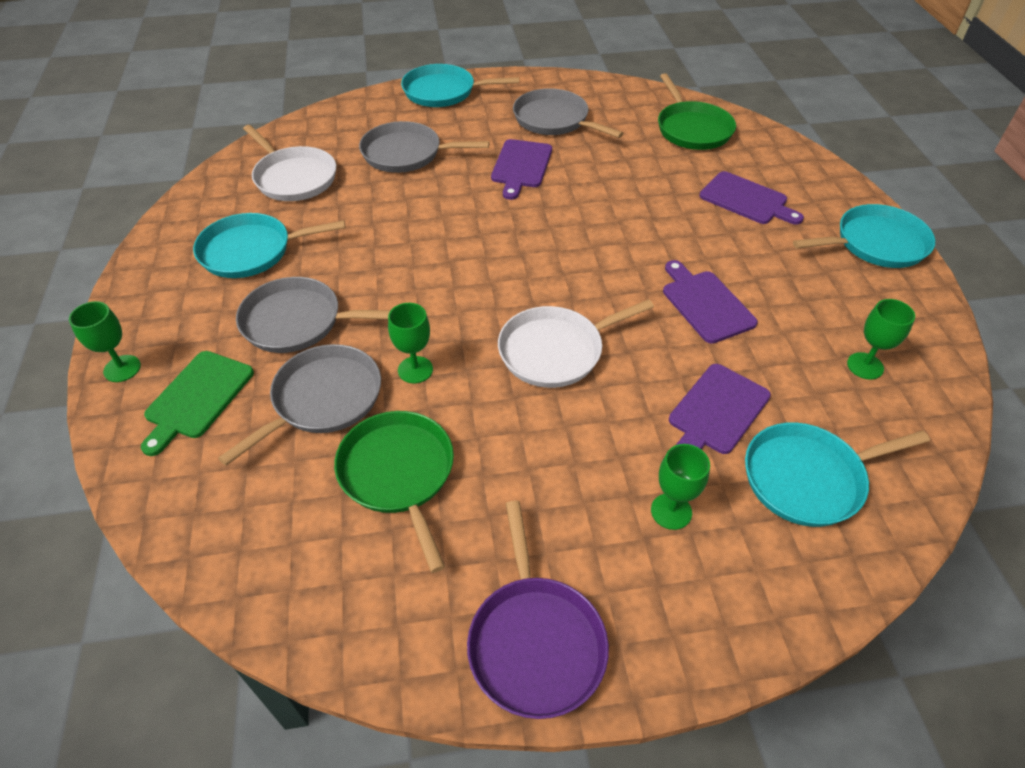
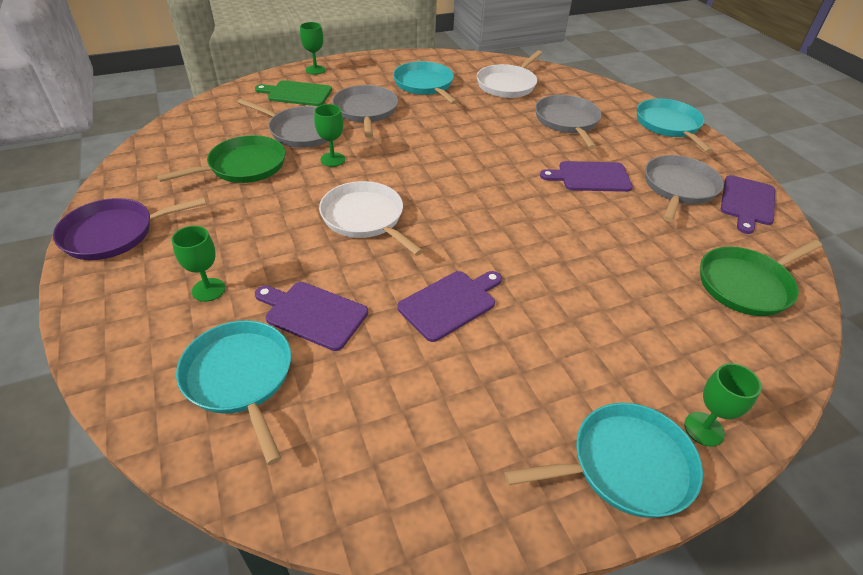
camera: 75 degrees right, 5 degrees down
(746, 200) = (639, 334): purple cutting board -> purple cutting board (747, 202)
(865, 366) = (394, 435): green goblet -> green goblet (704, 429)
(876, 243) = (625, 465): turquoise pan -> turquoise pan turned 75 degrees counterclockwise

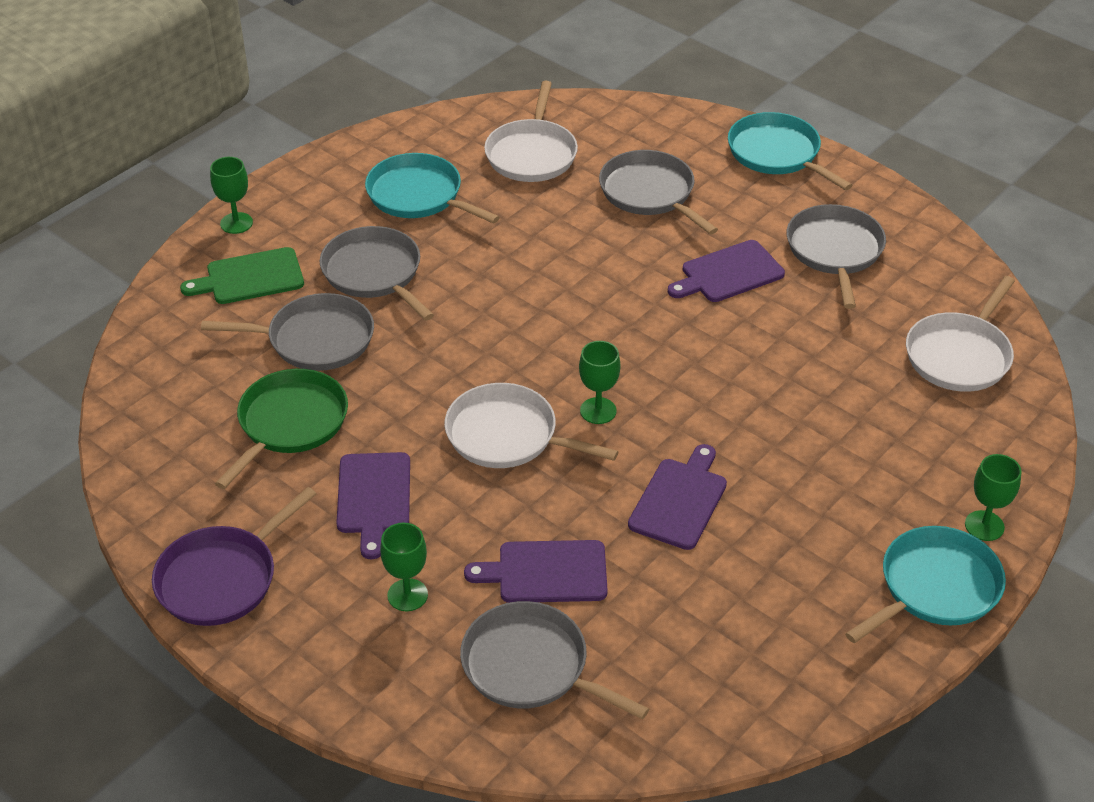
camera: 25 degrees left, 0 degrees up
(240, 377) = (530, 666): turquoise pan -> grey pan
(332, 159) = (396, 368): green goblet -> green goblet (598, 411)
(747, 202) = (917, 244): purple cutting board -> purple cutting board (374, 498)
(747, 285) = (959, 355): green pan -> white pan

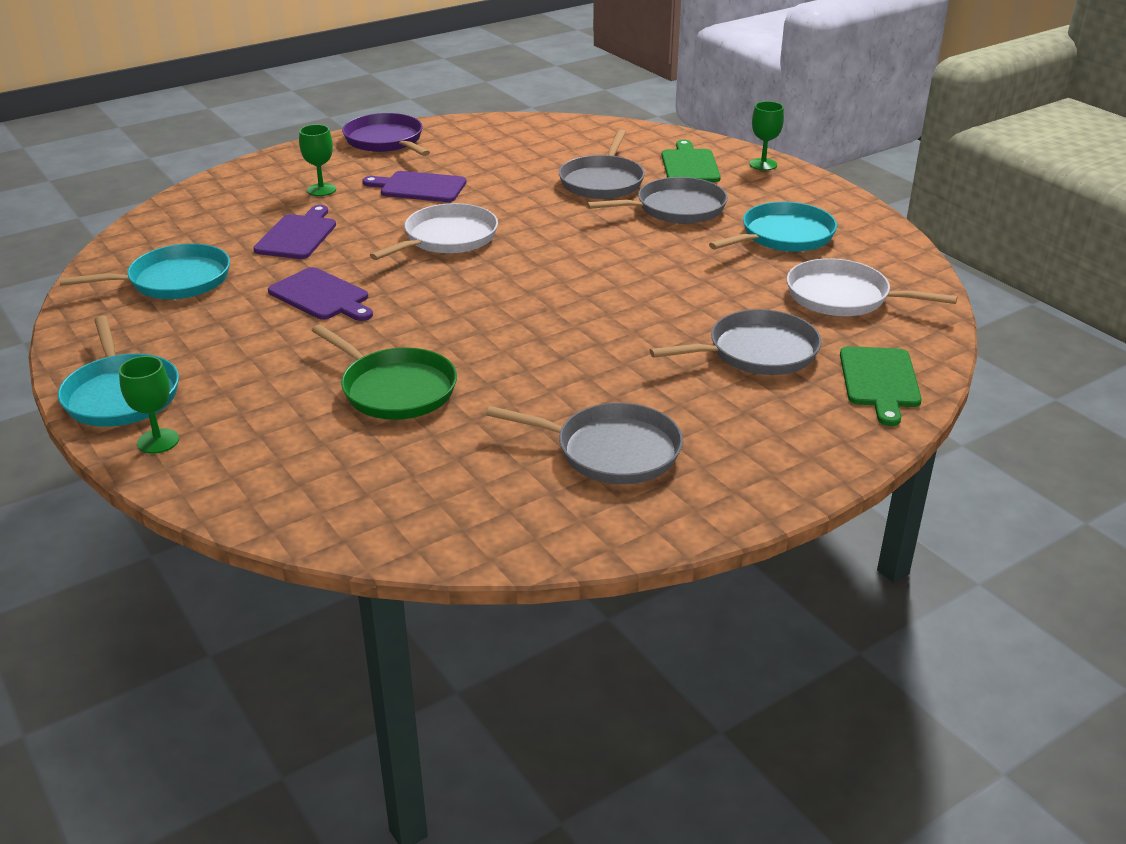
camera: 105 degrees right, 10 degrees down
(290, 423) = (514, 167): green pan -> green pan (395, 389)
(530, 666) = (223, 220): grey pan -> none
(598, 411) = (449, 277): green goblet -> none
(664, 130) = (880, 381): none -> green cutting board
(728, 273) = (602, 374): purple cutting board -> none
(777, 153) = (819, 451): turquoise pan -> turquoise pan (174, 280)
(959, 355) = (391, 494): white pan -> none

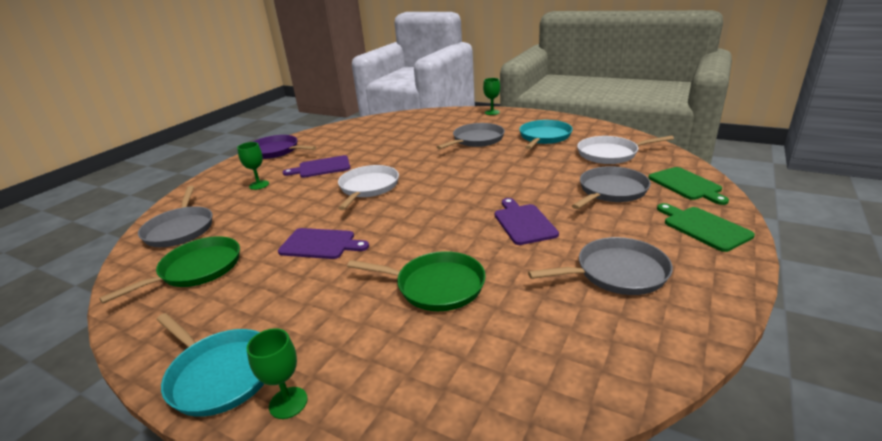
camera: 25 degrees left, 5 degrees down
(174, 280) = (197, 269): turquoise pan -> green pan
(297, 235) = (267, 214): purple cutting board -> purple cutting board (523, 223)
(602, 182) = (423, 138): grey pan -> grey pan (180, 229)
(689, 165) = (457, 121): green cutting board -> green cutting board (703, 227)

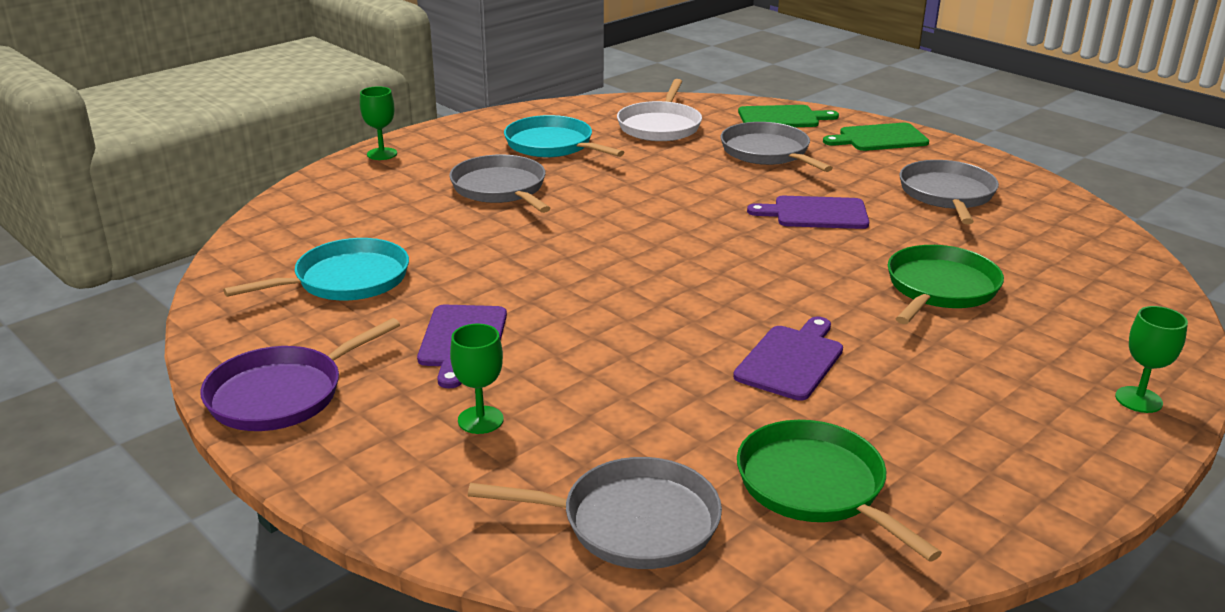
camera: 75 degrees left, 0 degrees up
(220, 374) = (1090, 449): turquoise pan -> turquoise pan (346, 280)
(368, 187) = (611, 302): white pan -> none

